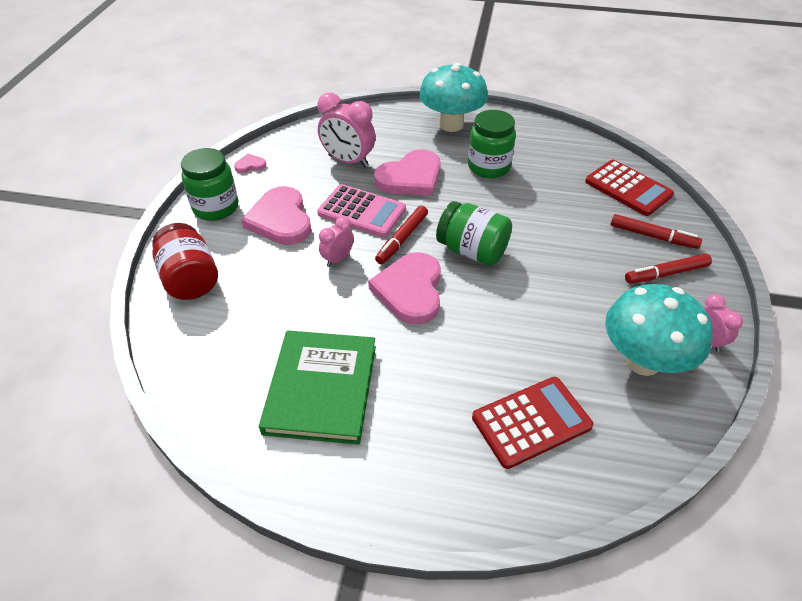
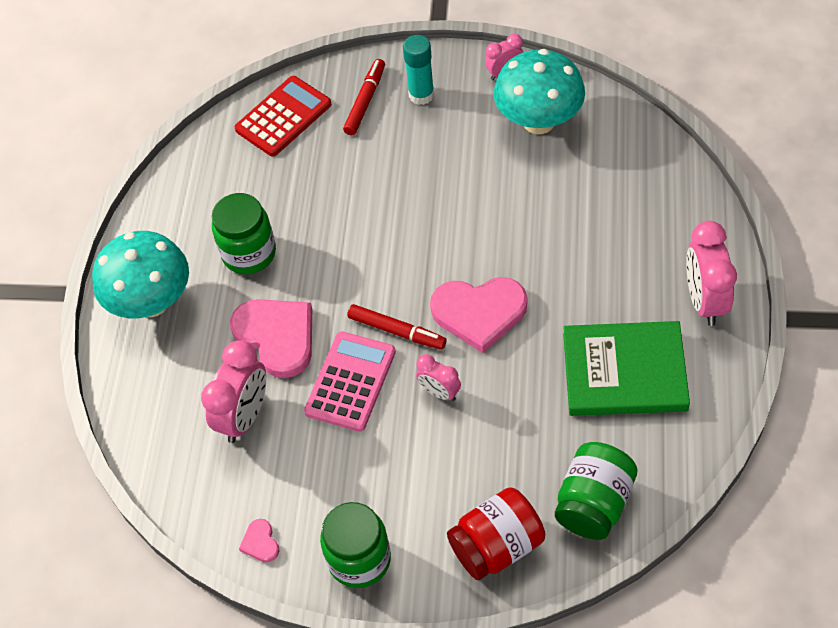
camera: 90 degrees left, 10 degrees up
(280, 219) = (376, 472): pink heart -> none
(390, 478) = (704, 300): none -> pink clock
(472, 251) = (408, 260): green jar -> green jar (594, 503)
(531, 422) = (623, 202): red calculator -> none
(666, 274) = (421, 95): red marker -> turquoise glue stick

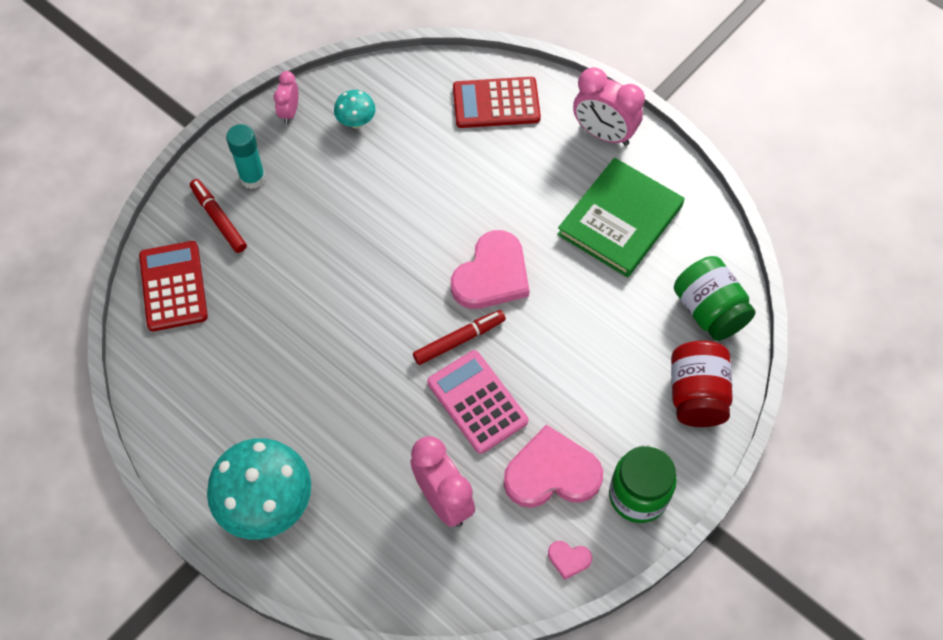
camera: 60 degrees left, 5 degrees up
(249, 253) = (287, 398): green jar -> none
(277, 337) = (389, 428): pink heart -> pink heart (551, 473)
(439, 392) = (538, 347): pink clock -> none
(539, 121) = (356, 122): turquoise mushroom -> turquoise mushroom, size x0.49
(655, 201) = (496, 103): none -> red calculator

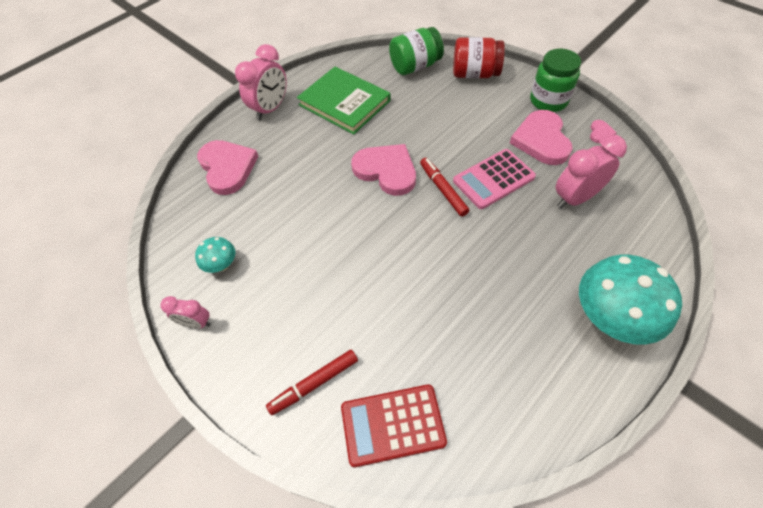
camera: 85 degrees left, 5 degrees down
(252, 178) = (269, 353): turquoise glue stick -> none
(496, 103) = (227, 168): red calculator -> pink heart

